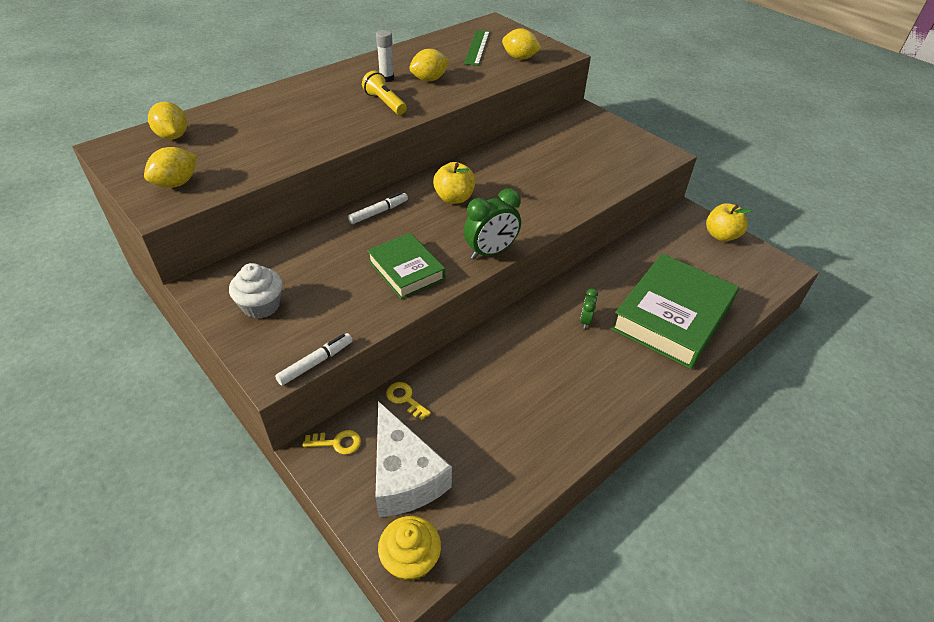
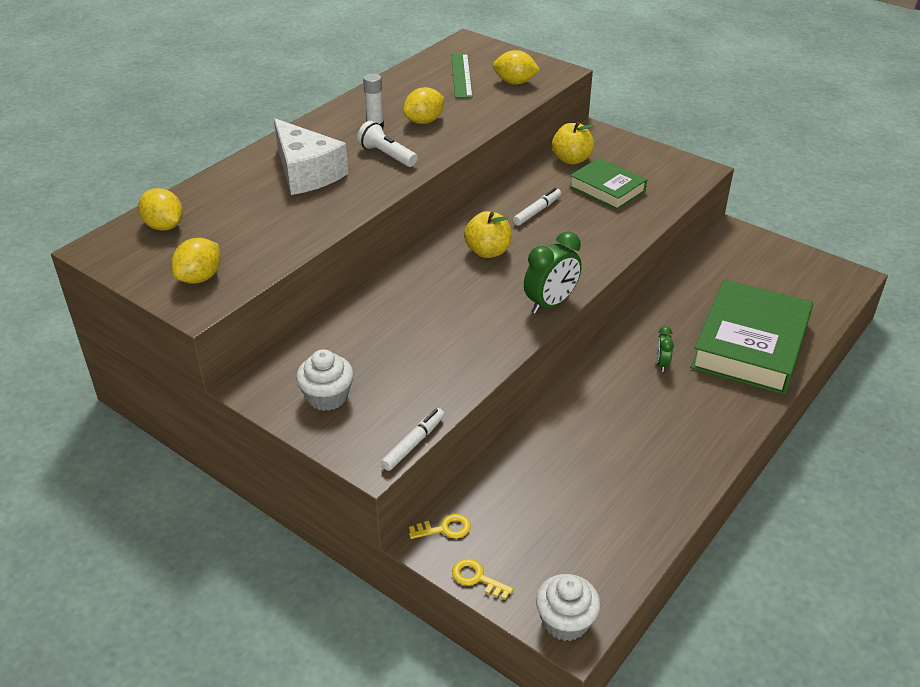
camera: 10 degrees left, 5 degrees down
(378, 212) = (410, 279): white marker -> white marker (537, 211)
(385, 103) = (387, 155): yellow flashlight -> white flashlight
(404, 476) = (528, 547): white cheese -> white cheese (306, 173)
(405, 399) = (499, 474): yellow key -> yellow key (477, 578)
(406, 270) = (468, 336): green book -> green book (607, 189)
(410, 560) = (565, 621): yellow cupcake -> white cupcake
(721, 235) = (777, 251): yellow apple -> yellow apple (571, 159)

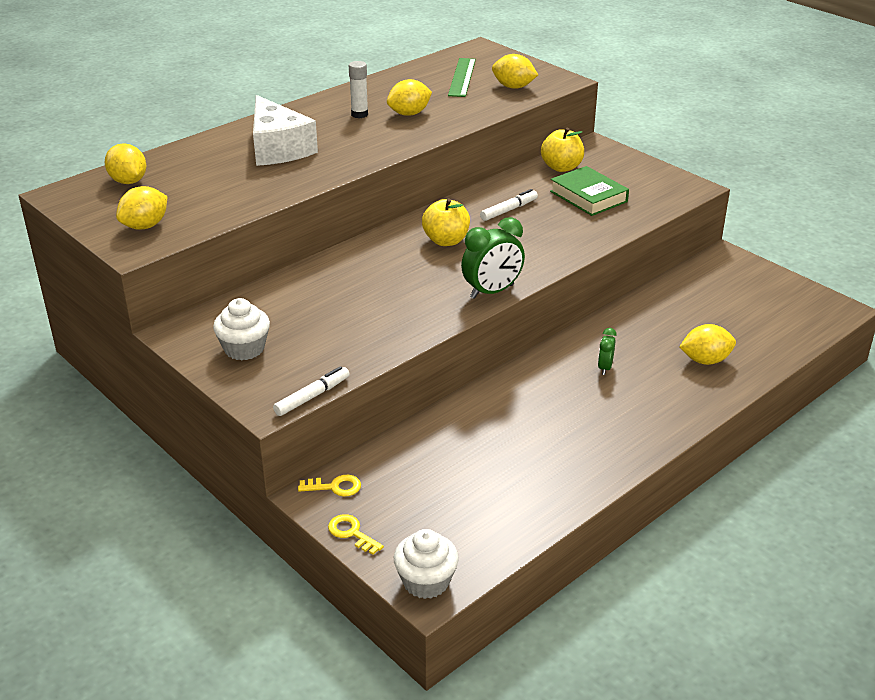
camera: 10 degrees right, 5 degrees down
(387, 155) = (361, 140): white flashlight -> none
(750, 345) = (705, 360): green book -> yellow lemon

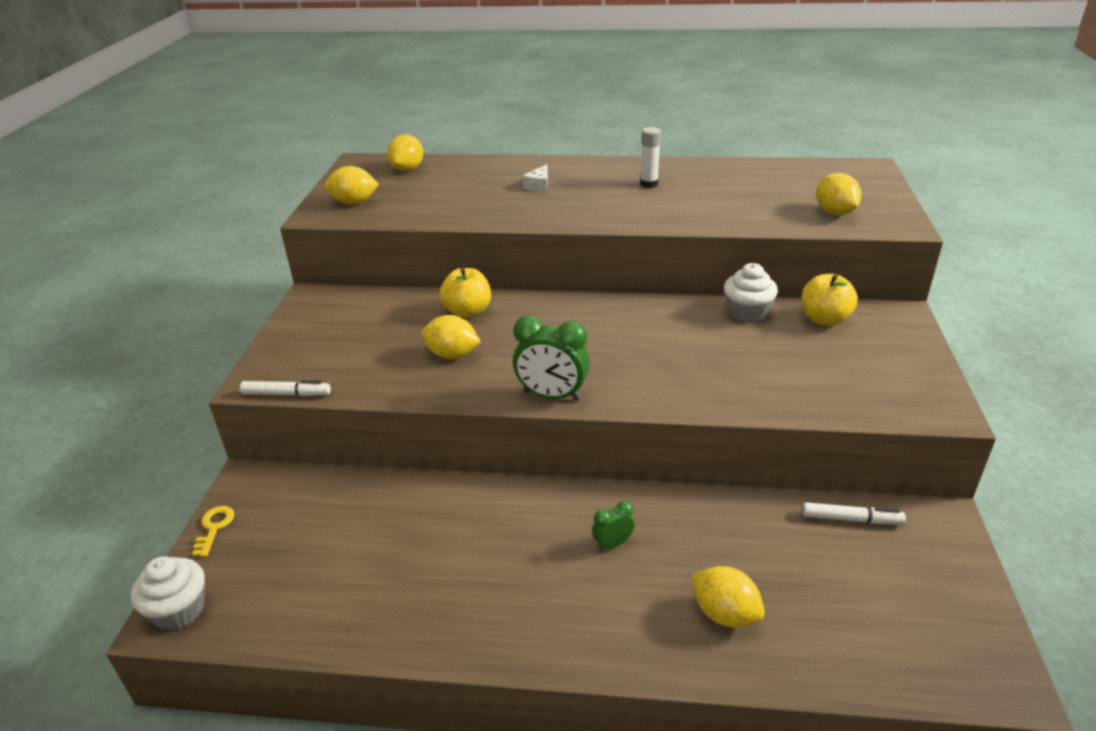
camera: 50 degrees right, 0 degrees up
(244, 348) = (321, 331): white cupcake -> white cupcake (747, 312)
(278, 148) = (538, 186): white cheese -> white cheese, size x0.41
(335, 487) = (267, 484): yellow key -> none
(409, 114) = (690, 199): yellow lemon -> yellow lemon (452, 355)
(446, 241) = (598, 330): yellow apple -> yellow apple (468, 311)
(462, 77) = (800, 186): green ruler -> none
(509, 210) = (700, 333): white marker -> white marker (851, 519)
(588, 196) = (802, 360): green book -> none

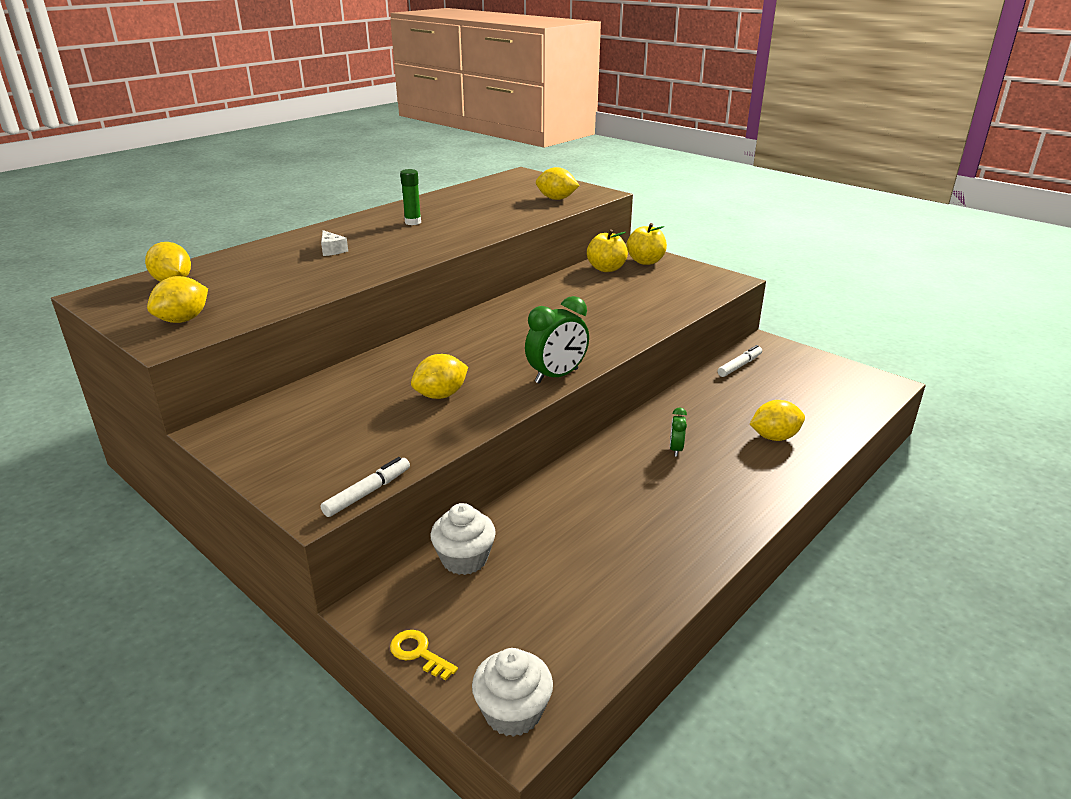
camera: 55 degrees left, 5 degrees down
(468, 311) = (389, 368): yellow apple -> yellow apple (645, 261)
(649, 184) = (413, 222): white glue stick -> green glue stick
(747, 312) = (564, 283): white cupcake -> white cupcake (464, 559)

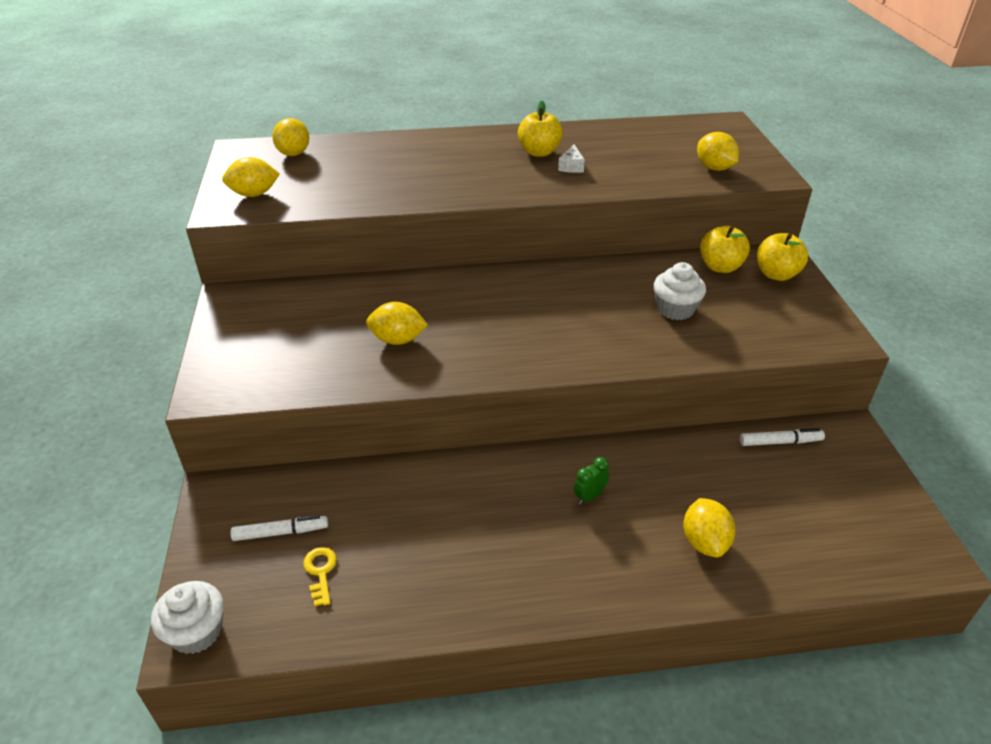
camera: 40 degrees right, 10 degrees up
(332, 250) = (435, 162): white cheese -> white cheese (571, 166)
(368, 492) = (246, 401): white marker -> white marker (281, 532)
(413, 222) = (539, 152): green glue stick -> yellow apple
(419, 653) = (200, 544): yellow key -> yellow key (320, 572)
(464, 559) = (309, 491): white cupcake -> white cupcake (675, 309)
(556, 376) = (508, 368): green clock -> none
(774, 437) = (704, 542): yellow lemon -> yellow lemon turned 60 degrees clockwise

